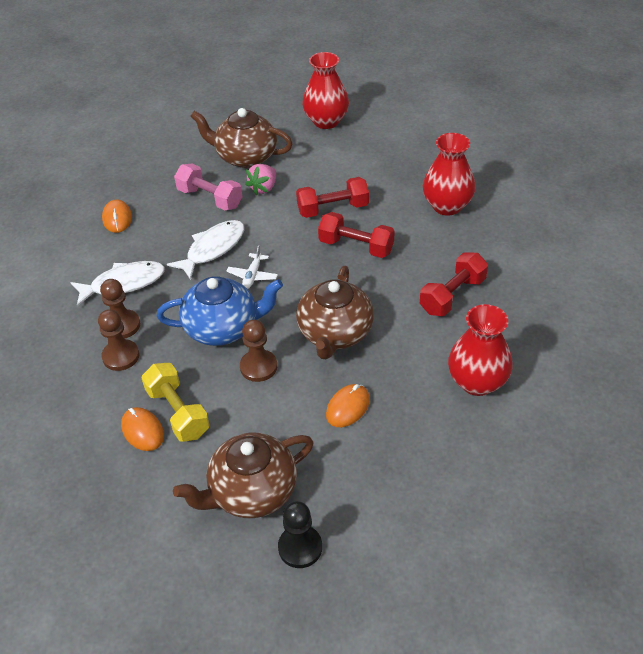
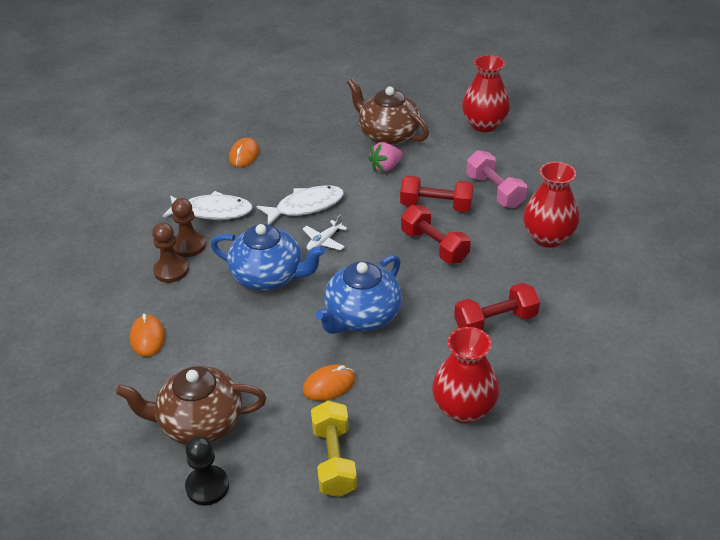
camera: 25 degrees right, 5 degrees down
(178, 412) = (185, 333): yellow dumbbell -> yellow dumbbell (334, 460)
(210, 198) = (332, 162): pink dumbbell -> pink dumbbell (494, 191)
(258, 367) = (276, 321): brown pawn -> none
(335, 333) = (362, 316): brown teapot -> blue teapot

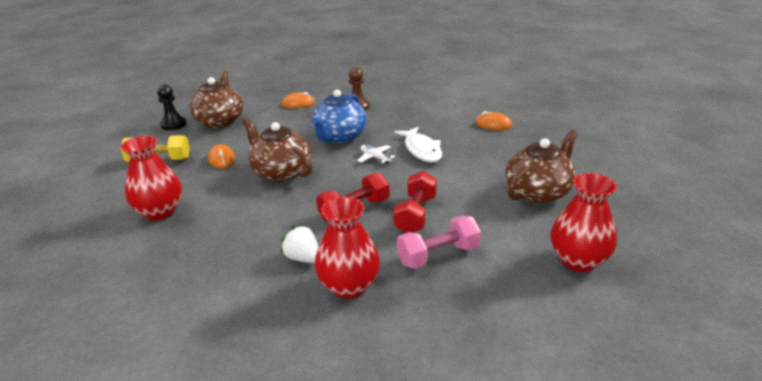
camera: 95 degrees right, 10 degrees down
(189, 246) = (382, 110): brown pawn -> none
(213, 211) = (419, 116): white fish -> none
(362, 316) = (281, 172): blue teapot -> brown teapot
(385, 167) = (479, 188): pink strawberry -> none
(495, 321) = (241, 236): red dumbbell -> none
(519, 270) = (303, 258): none -> white strawberry

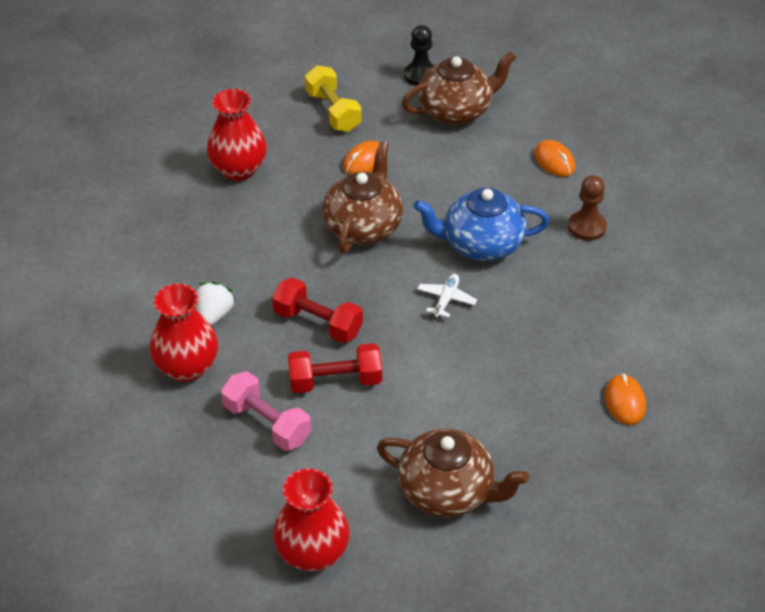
camera: 65 degrees right, 15 degrees up
(421, 150) = (494, 340): white fish -> none

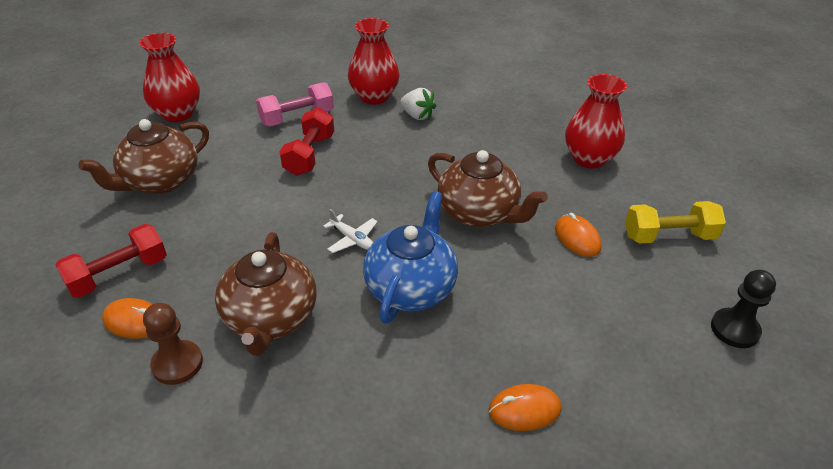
camera: 110 degrees right, 5 degrees down
(318, 323) = (375, 160): red dumbbell -> red dumbbell (119, 274)
(456, 110) = (654, 342): brown teapot -> brown teapot (270, 318)
(587, 227) = (388, 394): brown pawn -> brown pawn (177, 364)

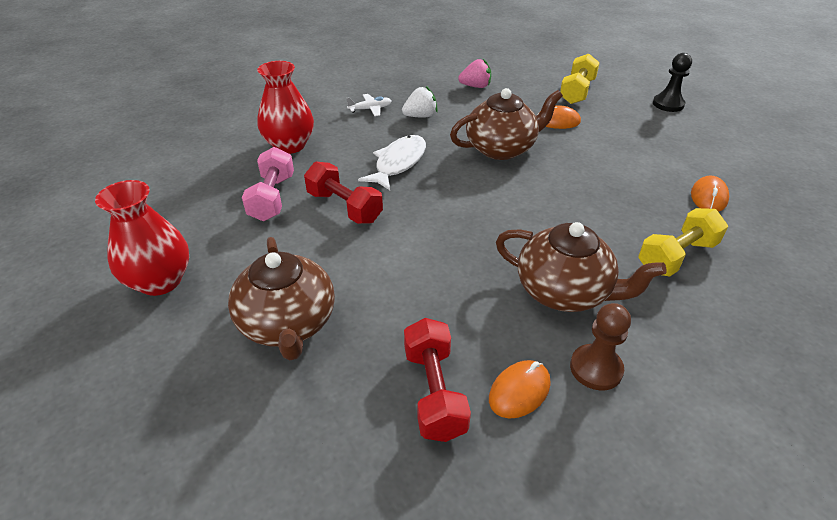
camera: 60 degrees left, 0 degrees up
(352, 239) = (489, 217): white plane -> white plane (370, 109)
(378, 396) = (676, 256): none -> yellow dumbbell
(396, 159) = (398, 163): none -> white fish
(411, 287) = (567, 205): blue teapot -> none
(417, 116) = (345, 134): white strawberry -> white strawberry (420, 116)
(589, 158) = (475, 86): red vase -> pink strawberry

